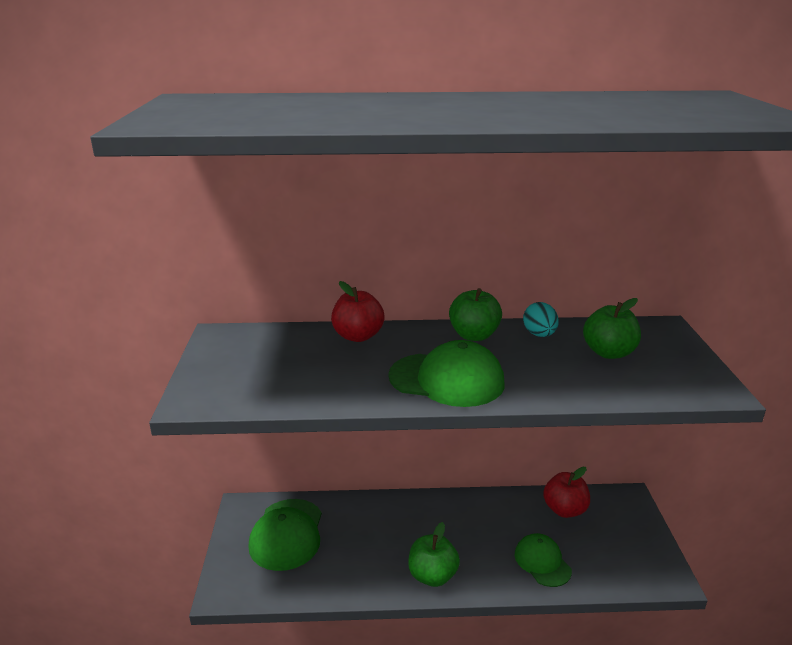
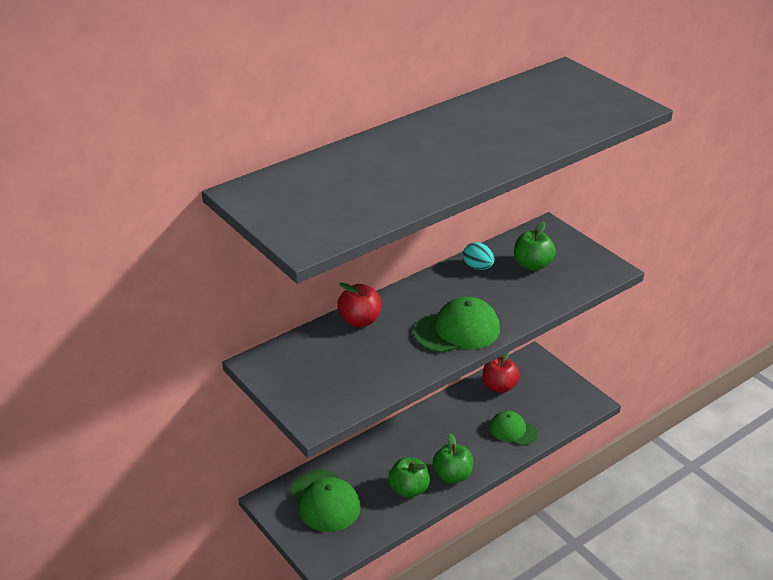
camera: 35 degrees left, 10 degrees up
(474, 335) = (437, 286): green apple -> green apple (409, 489)

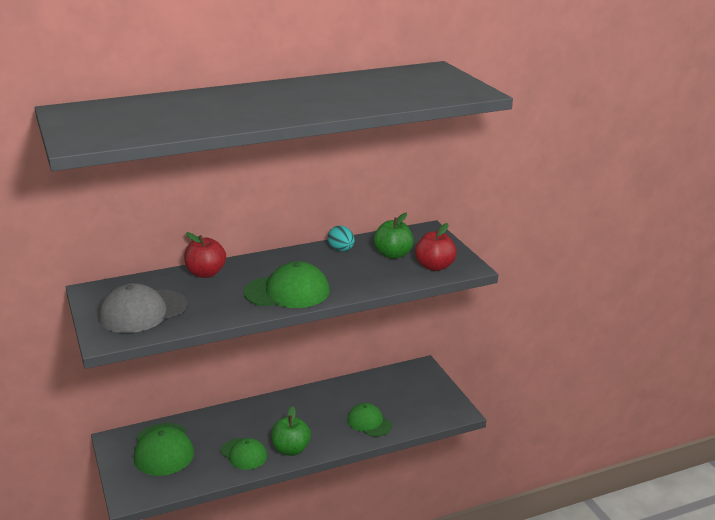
camera: 15 degrees right, 10 degrees down
(328, 380) = (143, 311): none -> grey cap
(409, 489) = (244, 454): green apple -> green cap
(499, 386) = (376, 385): red apple -> red apple (435, 267)

